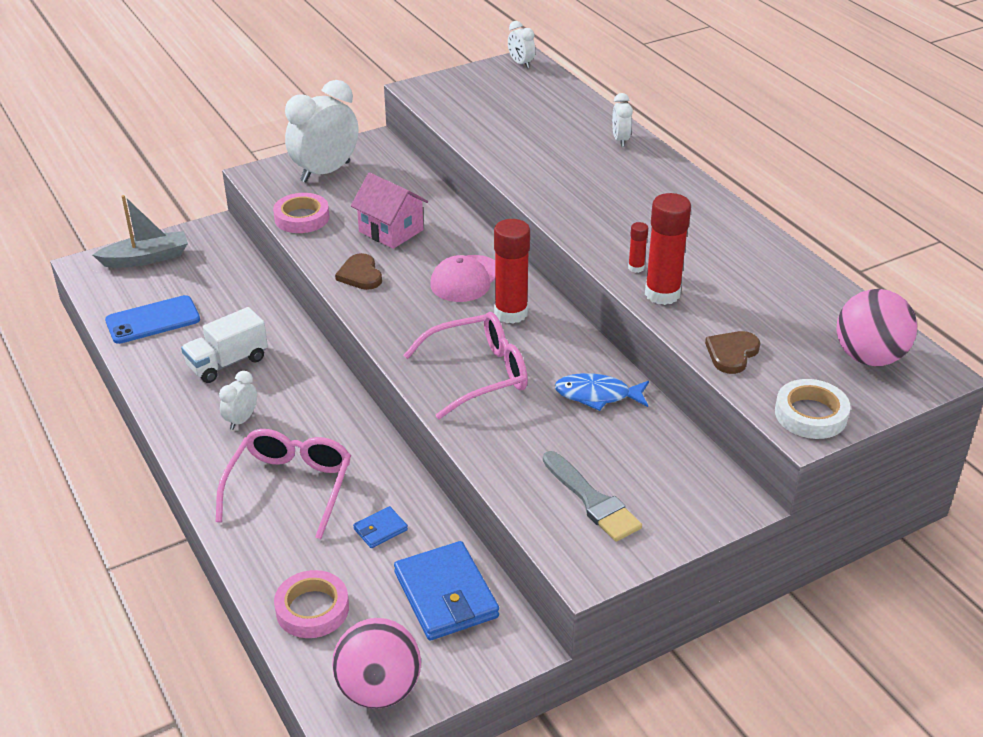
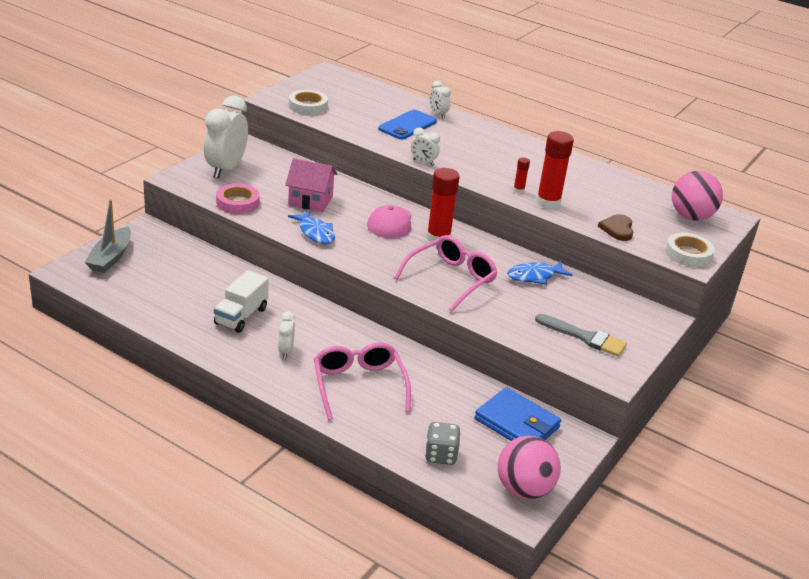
camera: 30 degrees left, 5 degrees down
(146, 258) = (110, 257): grey boat -> grey boat turned 150 degrees clockwise
(153, 320) = (156, 299): blue phone -> blue phone (407, 125)
(312, 609) = (440, 455): pink tape -> grey dice
(360, 275) = (315, 233): brown heart -> blue fish
(380, 529) = (442, 396): blue wallet -> none
(456, 105) = (308, 106): none -> white tape
(521, 63) = (326, 73): white clock -> white clock (423, 162)

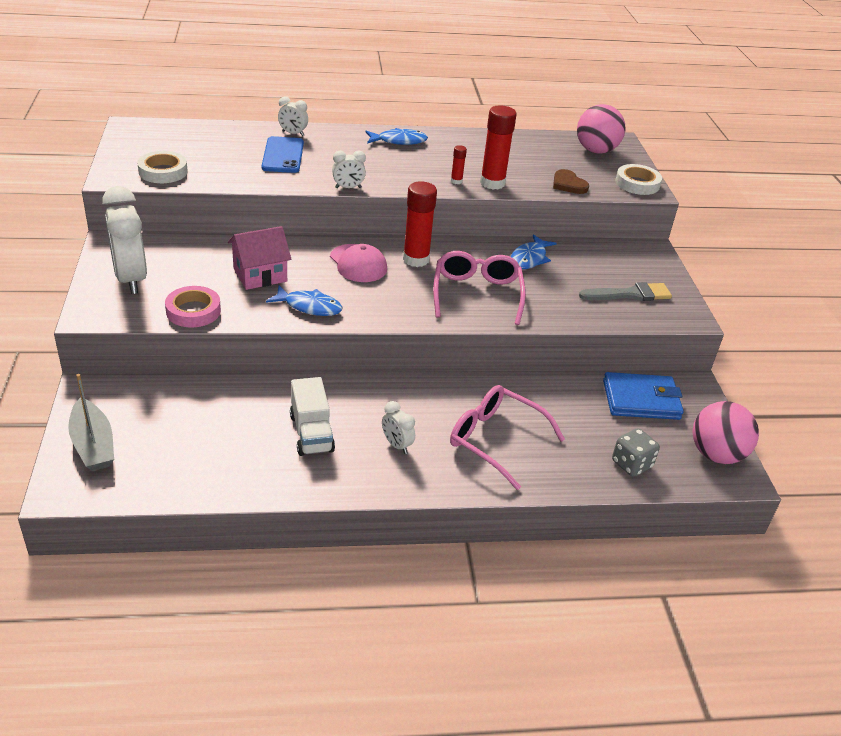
camera: 40 degrees left, 5 degrees up
(516, 147) = (399, 141): none -> blue fish

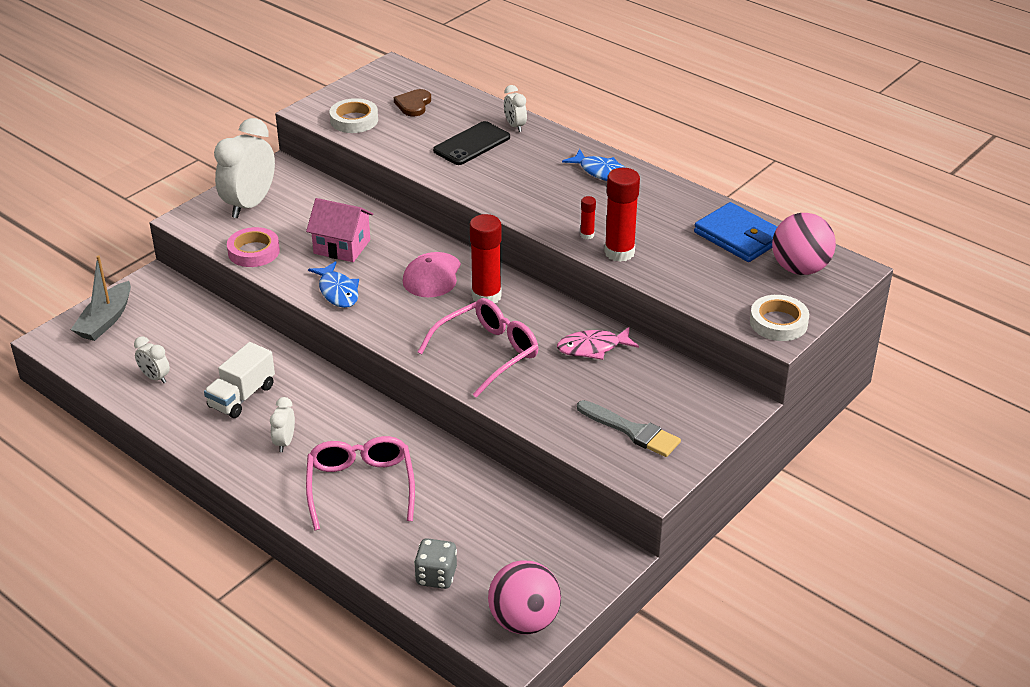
camera: 50 degrees right, 0 degrees up
(283, 155) = (471, 144): blue phone -> black phone
(348, 188) = (477, 198): white clock -> white clock (155, 377)
(529, 258) = (593, 348): blue fish -> pink fish
(568, 184) = (697, 289): brown heart -> brown heart (413, 104)
(641, 400) = (537, 537): blue wallet -> blue wallet (738, 237)

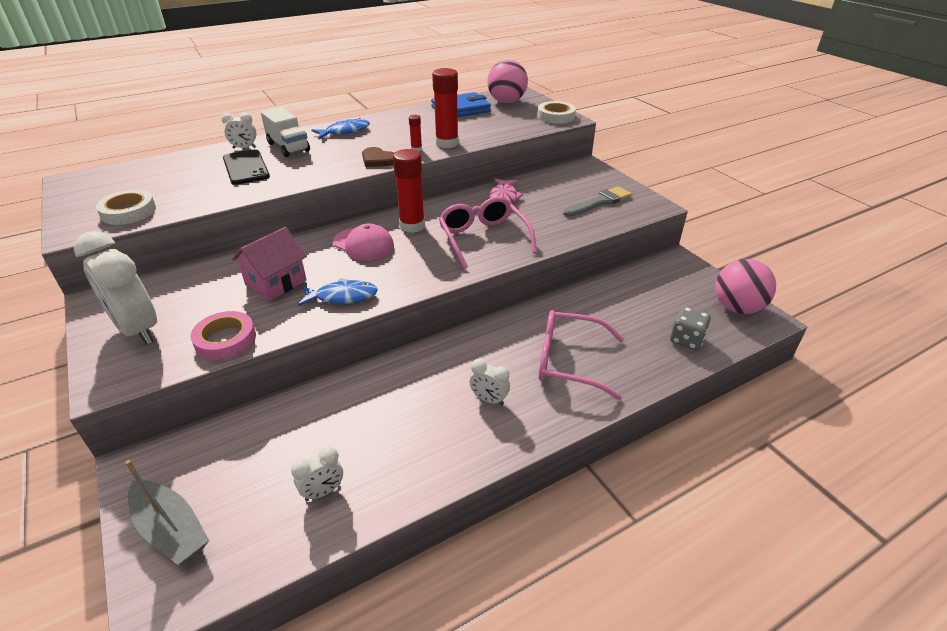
camera: 70 degrees left, 0 degrees up
(242, 396) = (403, 419): white truck -> white truck (288, 147)
(413, 104) = (149, 181): brown heart -> brown heart (378, 160)

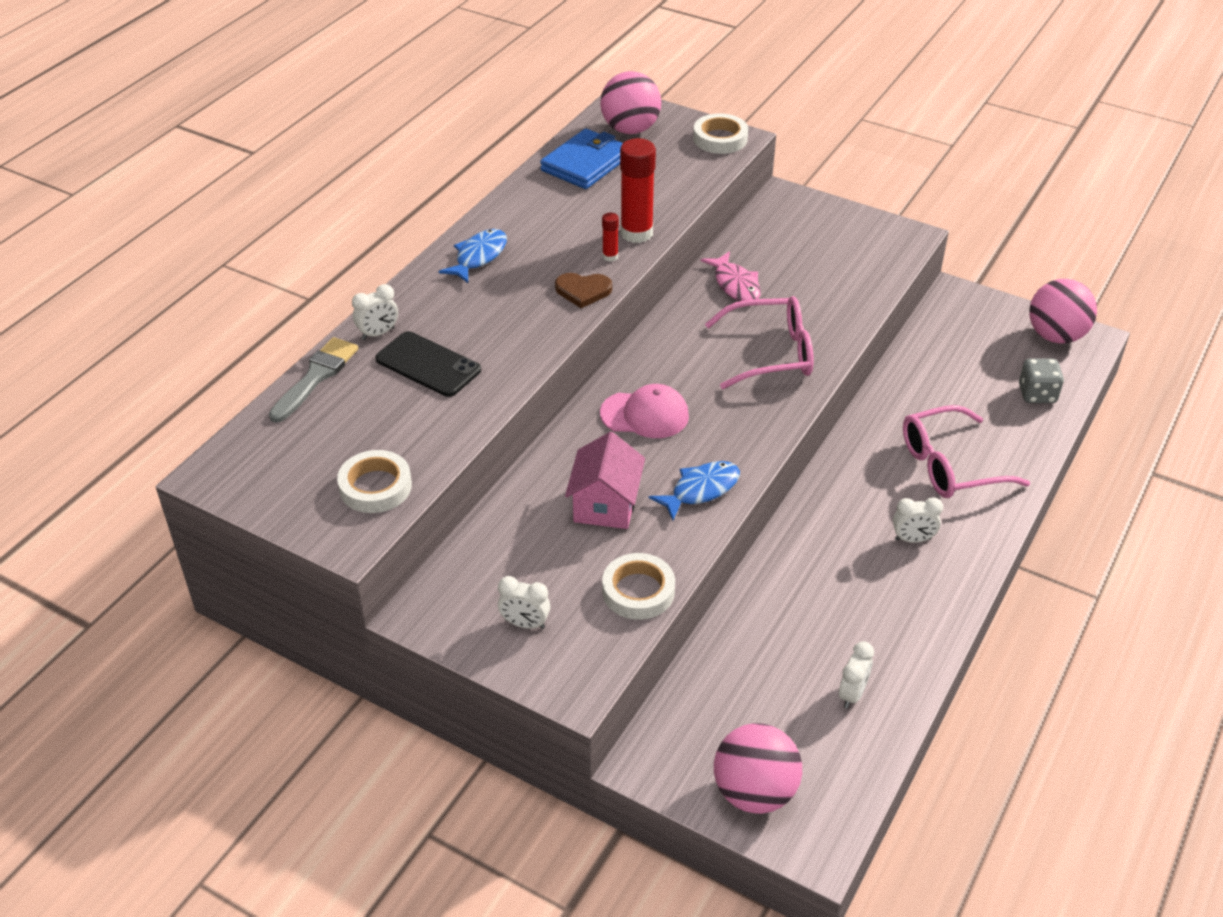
camera: 30 degrees left, 5 degrees up
(138, 329) = (525, 624): white clock -> white clock, size x0.48
(171, 529) = (754, 792): grey boat -> pink ball
(225, 340) = (638, 591): pink tape -> white tape
(288, 147) = (437, 311): white truck -> none
(412, 226) = (672, 367): red glue stick -> none
(483, 238) = (771, 353): pink glasses -> pink glasses turned 135 degrees clockwise
(599, 202) = (848, 252): grey brush -> grey brush (316, 377)

